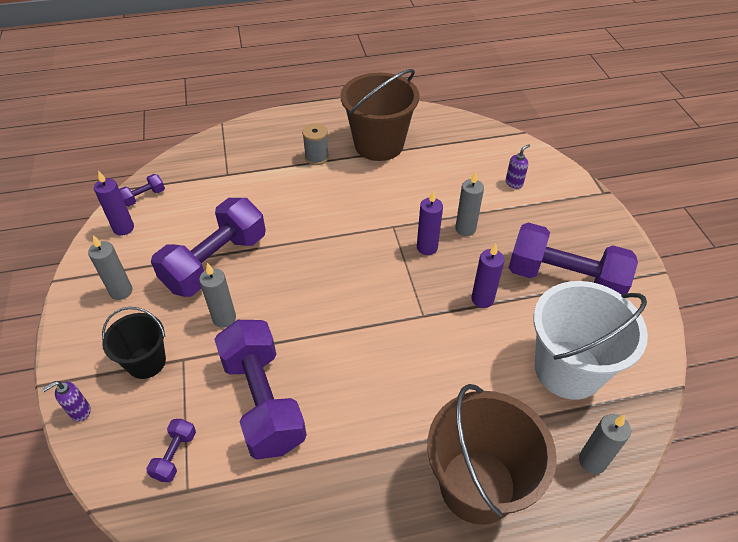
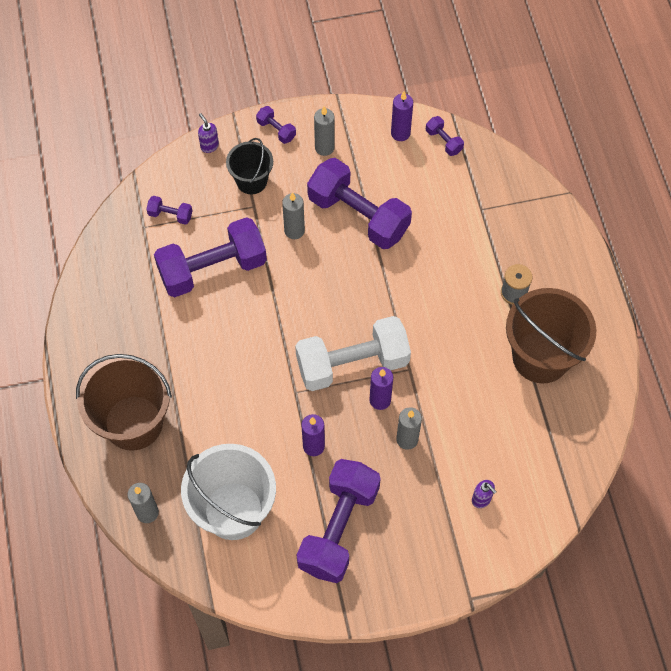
camera: 90 degrees right, 15 degrees up
(81, 338) = (276, 130): none -> purple dumbbell
(388, 268) = (352, 364): none -> white dumbbell

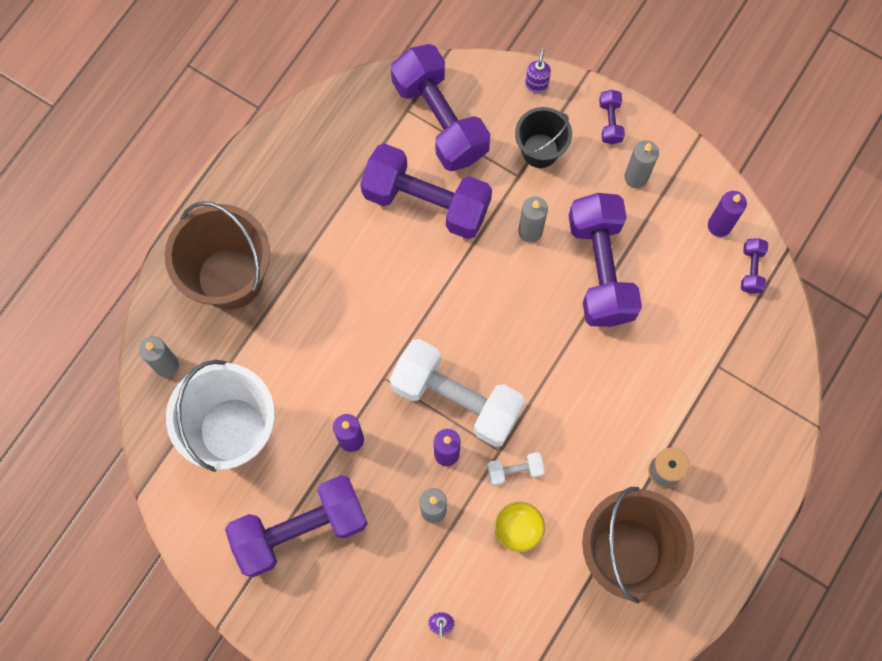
camera: 45 degrees right, 10 degrees up
(170, 215) = (440, 119): purple dumbbell -> purple dumbbell, size x2.39
(430, 372) = (515, 470): none -> white dumbbell
(467, 402) = (518, 529): none -> yellow bowl

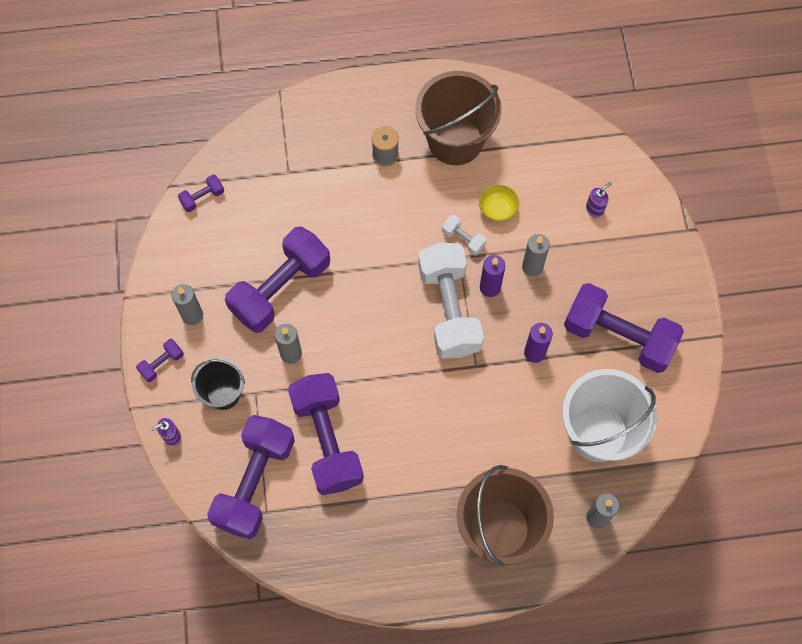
camera: 130 degrees left, 5 degrees down
(719, 226) = (186, 238): purple candle -> none

